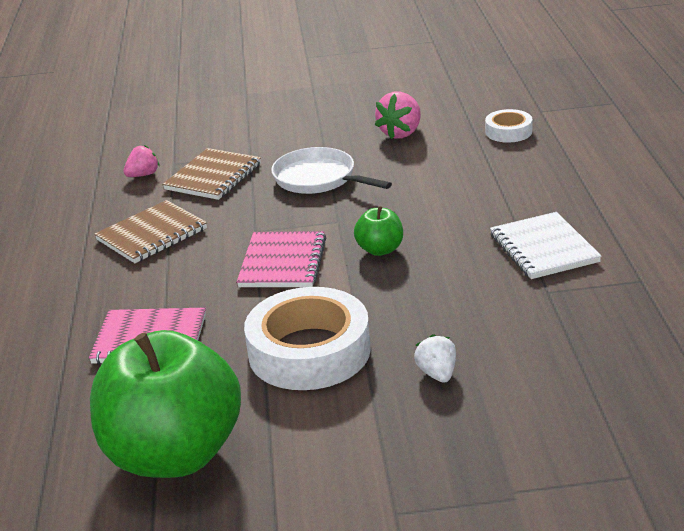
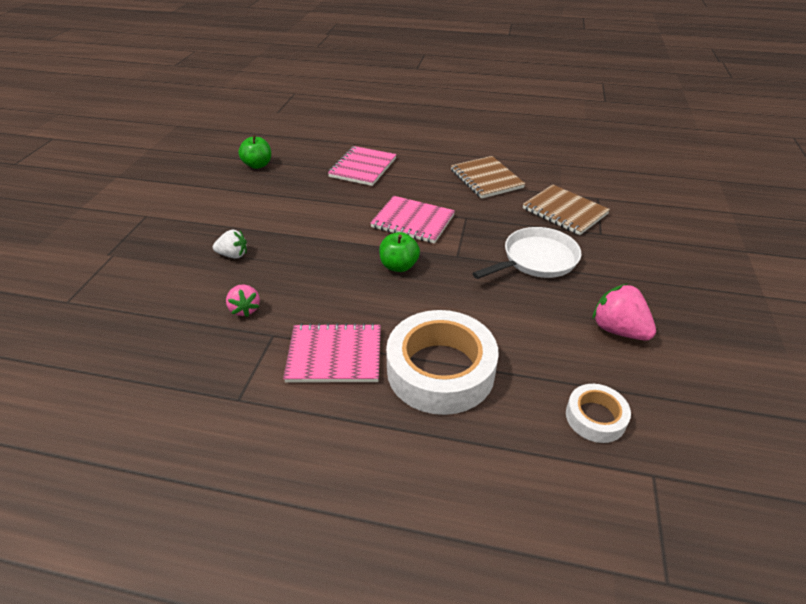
camera: 105 degrees right, 10 degrees up
(143, 175) = (581, 184): pink strawberry -> pink strawberry (245, 309)
(174, 454) = (258, 165): green apple -> green apple, size x0.42
(309, 351) = (302, 214): white tape -> white tape (440, 370)
(544, 248) = (334, 355): white notebook -> pink notebook

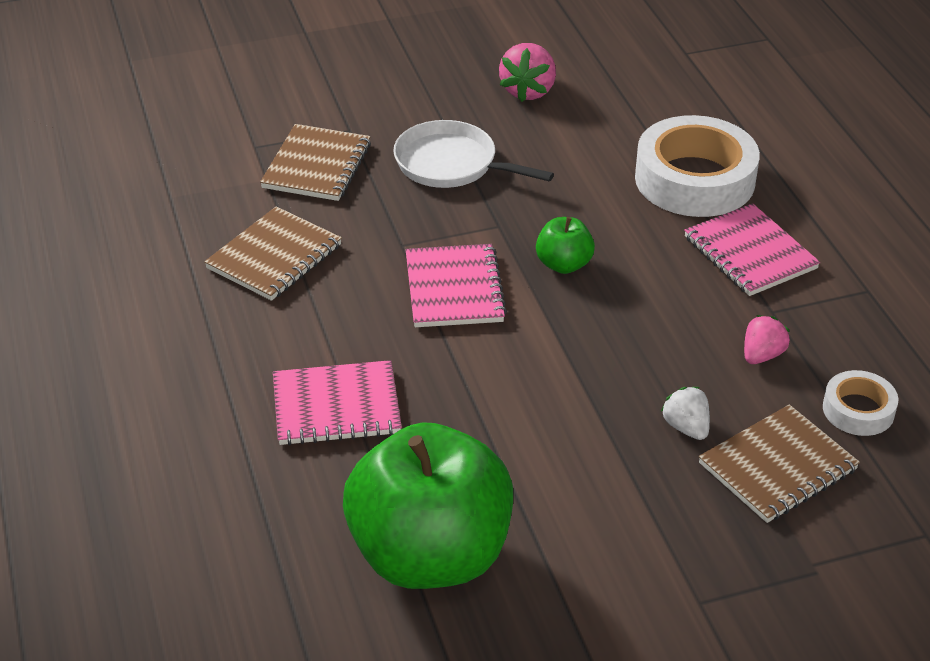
camera: 120 degrees left, 0 degrees up
(171, 273) = (777, 466): none -> brown notebook
(258, 165) = (430, 555): green apple -> green apple, size x2.37
(595, 417) = (657, 85): white tape -> white tape (858, 410)

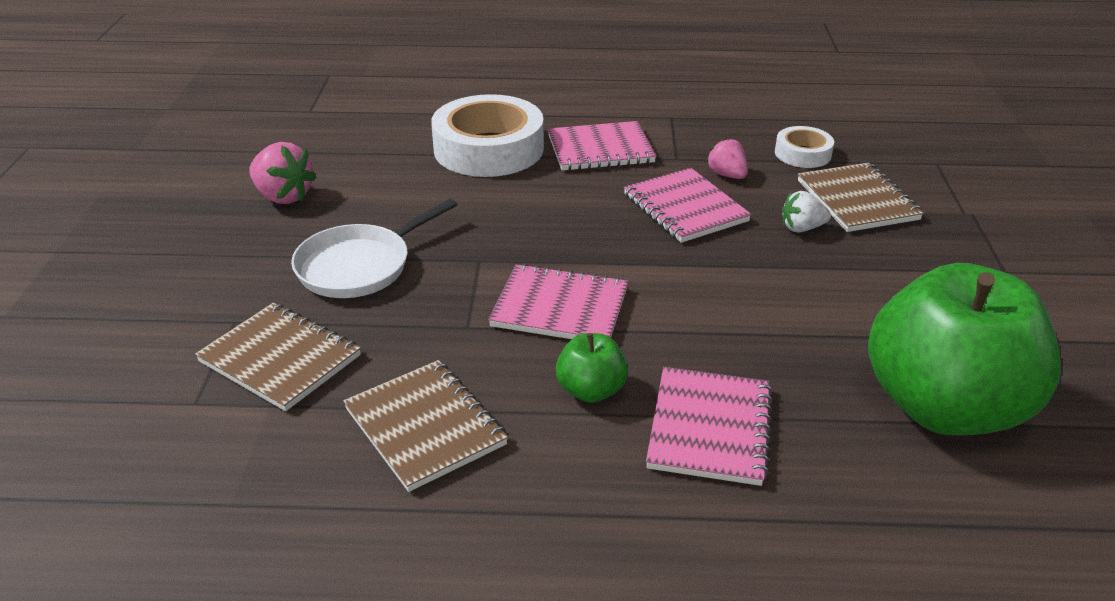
camera: 70 degrees left, 5 degrees down
(563, 264) = (561, 237): green apple -> green apple (591, 390)
(670, 335) = (685, 208): none -> pink notebook

